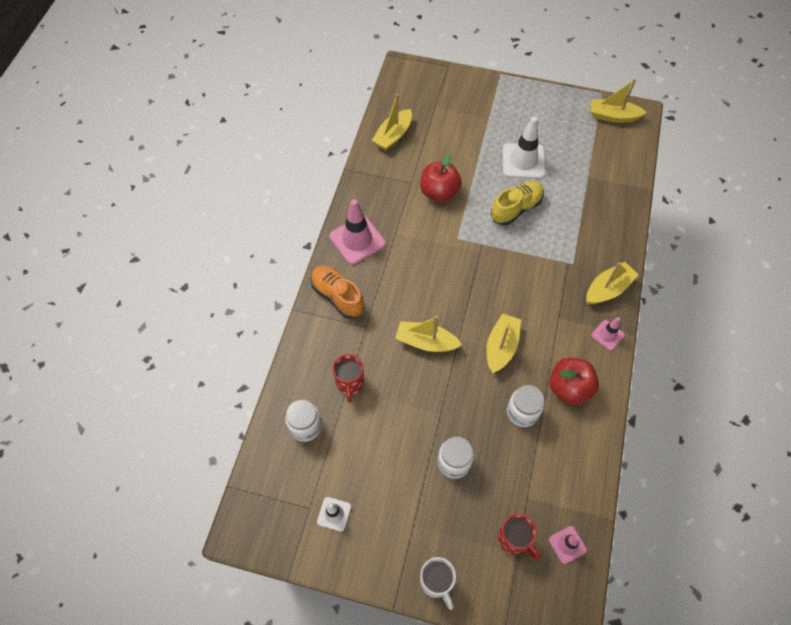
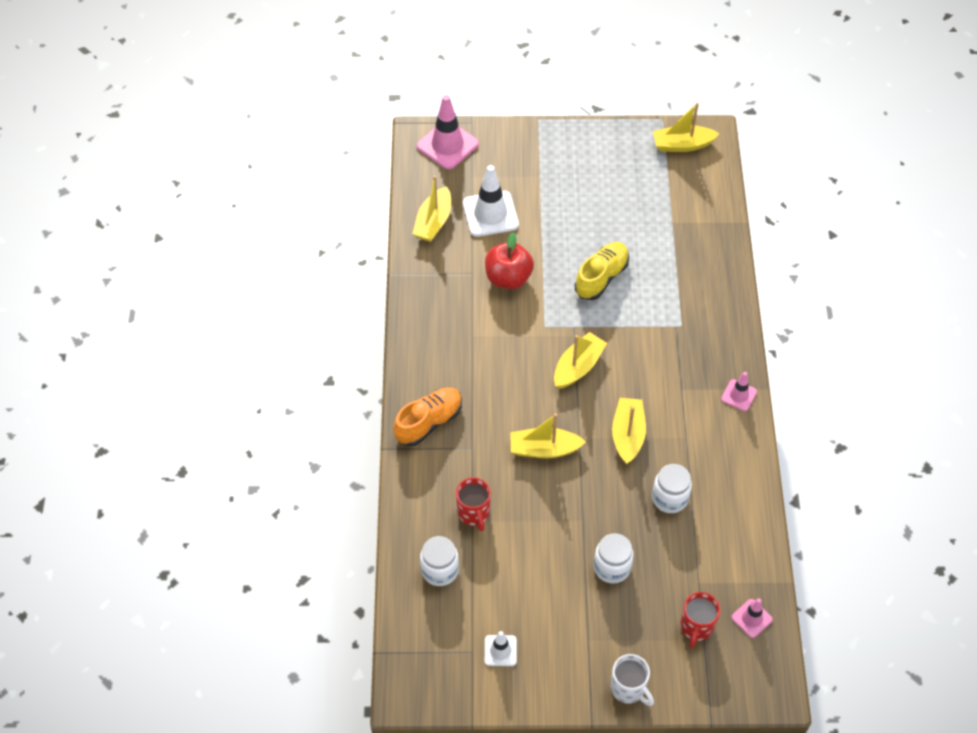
camera: 15 degrees left, 5 degrees down
(337, 296) = (429, 422): orange shoe -> orange shoe turned 105 degrees clockwise
(357, 240) = (430, 354): pink traffic cone -> pink traffic cone (447, 145)
(514, 539) = (696, 627): red mug -> red mug turned 75 degrees clockwise
(523, 161) = (594, 220): white traffic cone -> white traffic cone (490, 214)
(569, 388) = (712, 461): red apple -> none
(608, 289) = (726, 345): yellow boat -> yellow boat (578, 367)

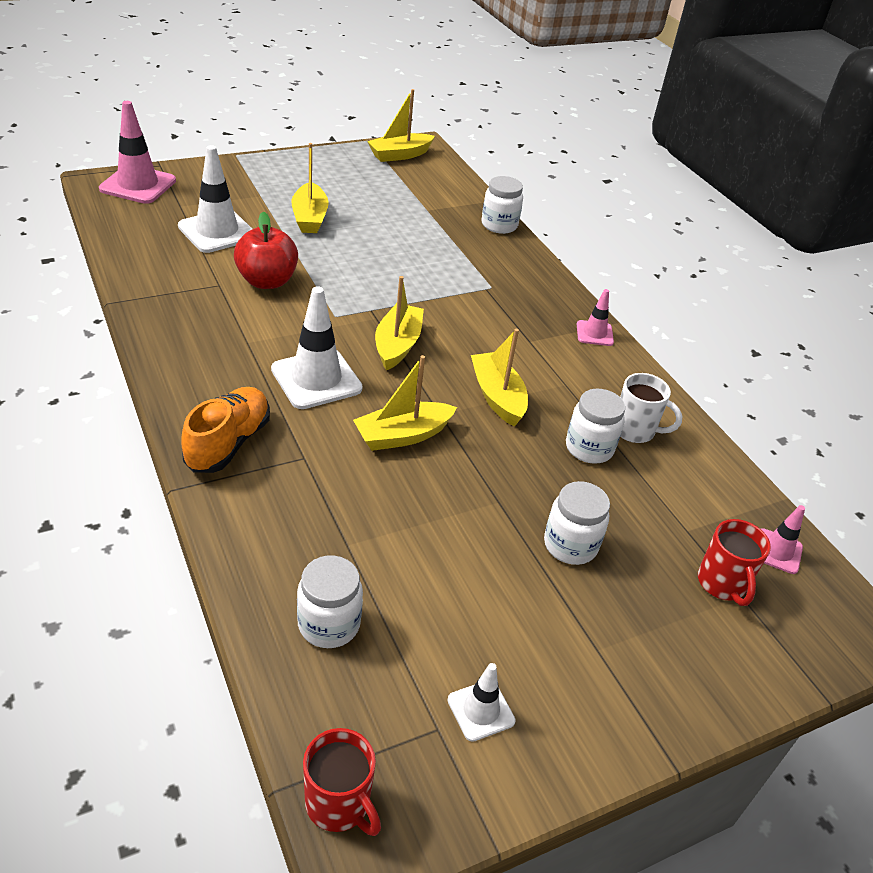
camera: 30 degrees left, 15 degrees down
(433, 222) = (148, 248): yellow boat -> yellow boat (309, 218)
(474, 513) = (345, 534): red mug -> red mug (339, 804)
(506, 383) = (316, 379): none -> white traffic cone
(601, 277) = (377, 263): yellow shoe -> none
(628, 689) = (694, 697): white mug -> white mug (635, 430)
(726, 255) = (499, 225): none -> white jar

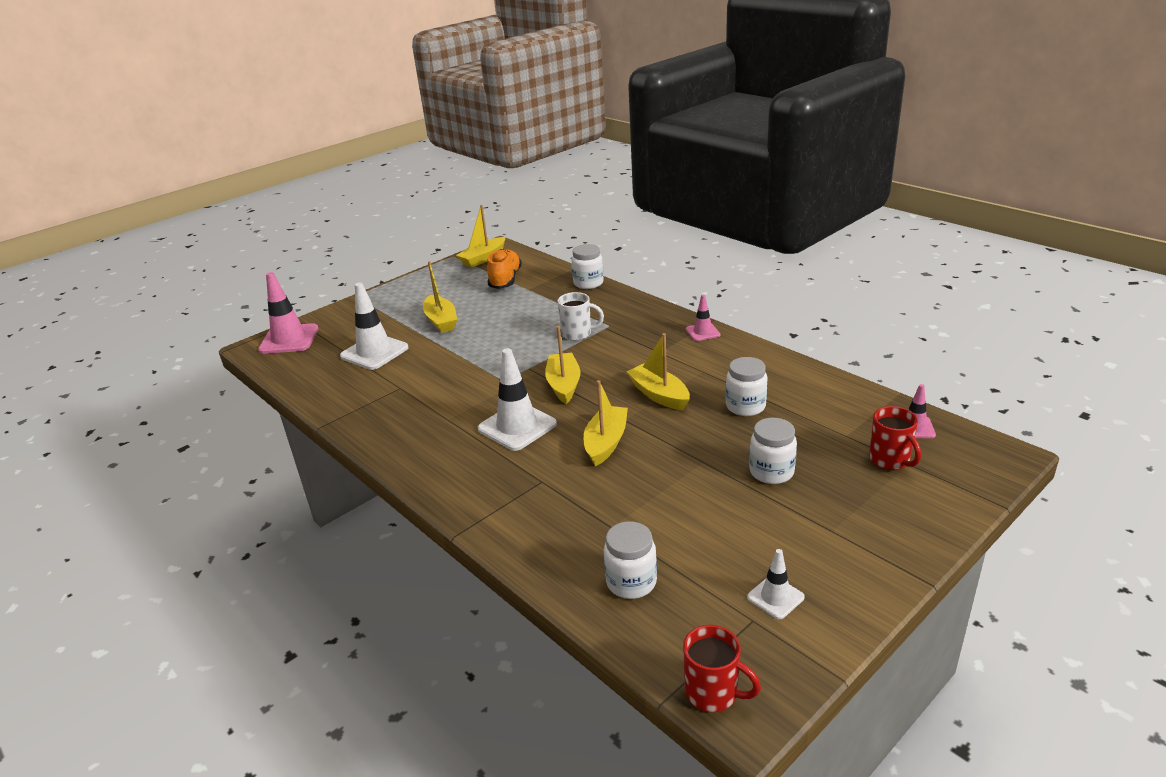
camera: 10 degrees left, 10 degrees down
(228, 443) = (477, 490): orange shoe -> orange shoe (505, 280)
(267, 281) = (436, 373): red apple -> none
(402, 435) = (606, 442): yellow boat -> yellow boat turned 150 degrees clockwise
(635, 430) = (770, 385): white mug -> white mug (578, 334)

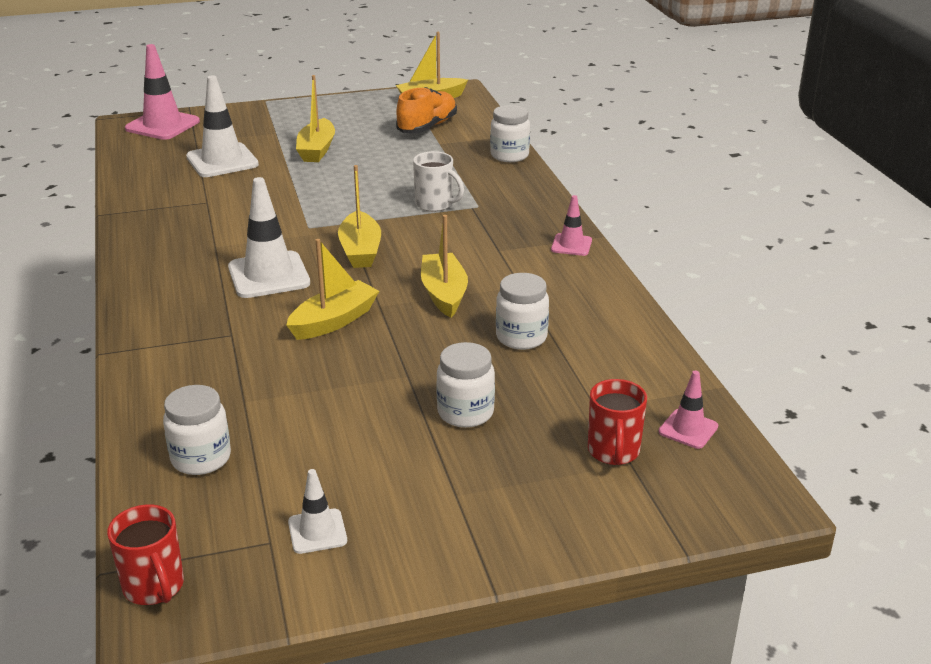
camera: 25 degrees right, 0 degrees up
(563, 385) = (360, 250): yellow boat -> yellow boat turned 150 degrees clockwise

